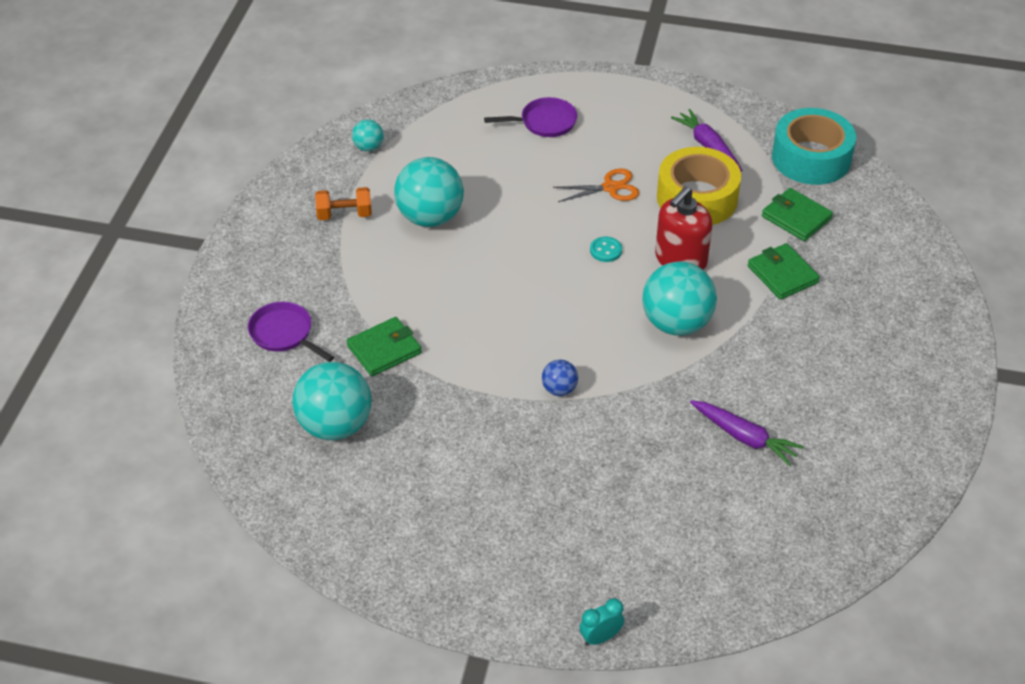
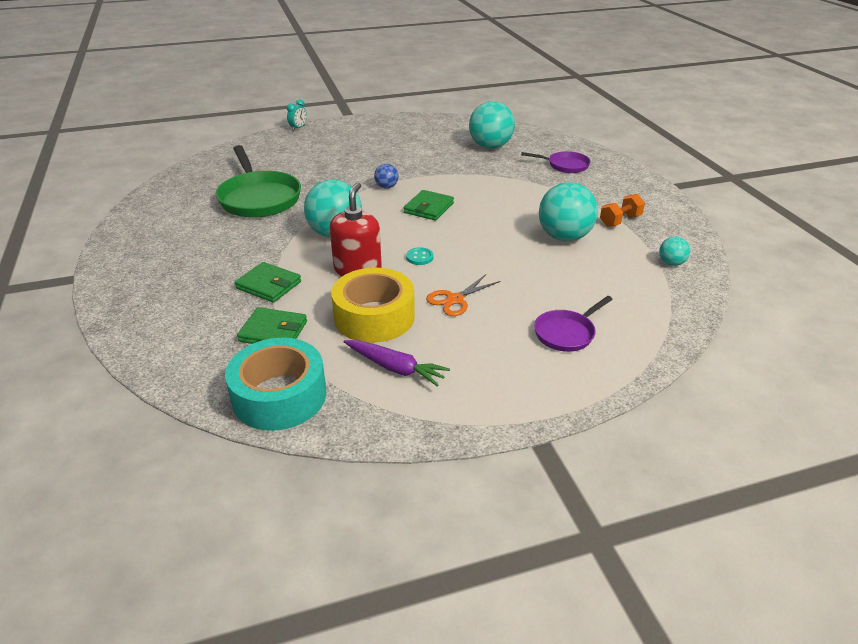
camera: 150 degrees right, 10 degrees down
(384, 349) = (503, 175): green wallet -> green wallet (428, 208)
(744, 437) = (259, 198): purple carrot -> green pan

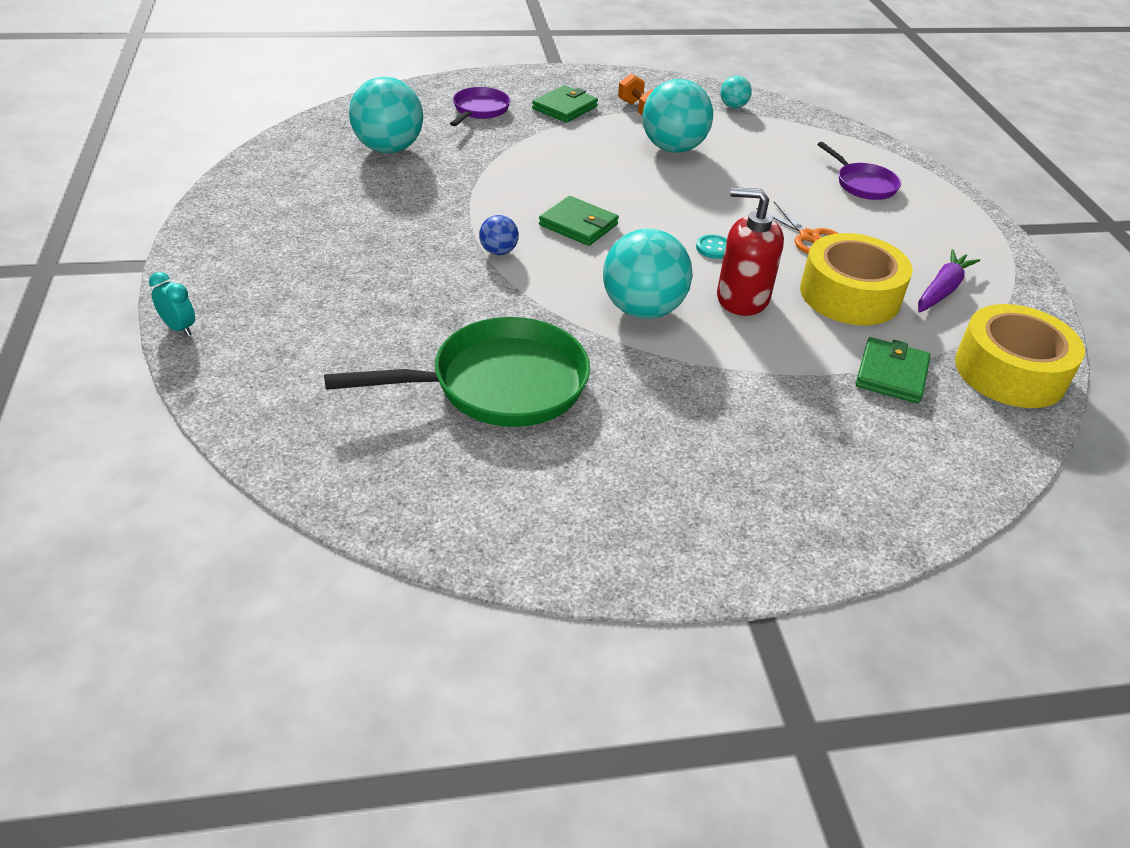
camera: 85 degrees left, 5 degrees up
(269, 285) = (783, 377): green wallet -> green wallet (565, 108)
(279, 396) = (1010, 372): turquoise tape -> yellow tape

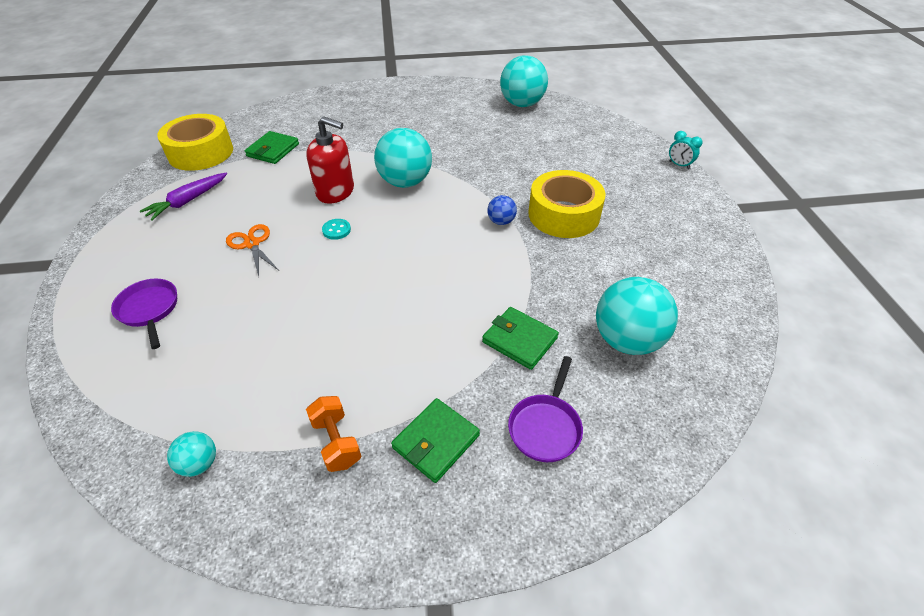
camera: 175 degrees left, 5 degrees up
(499, 385) = (492, 141): green pan -> none
(578, 225) = (439, 248): green wallet -> green wallet (519, 340)
(673, 148) = (322, 359): turquoise ball -> turquoise ball (522, 104)
(849, 295) = (258, 196): yellow tape -> yellow tape (563, 215)

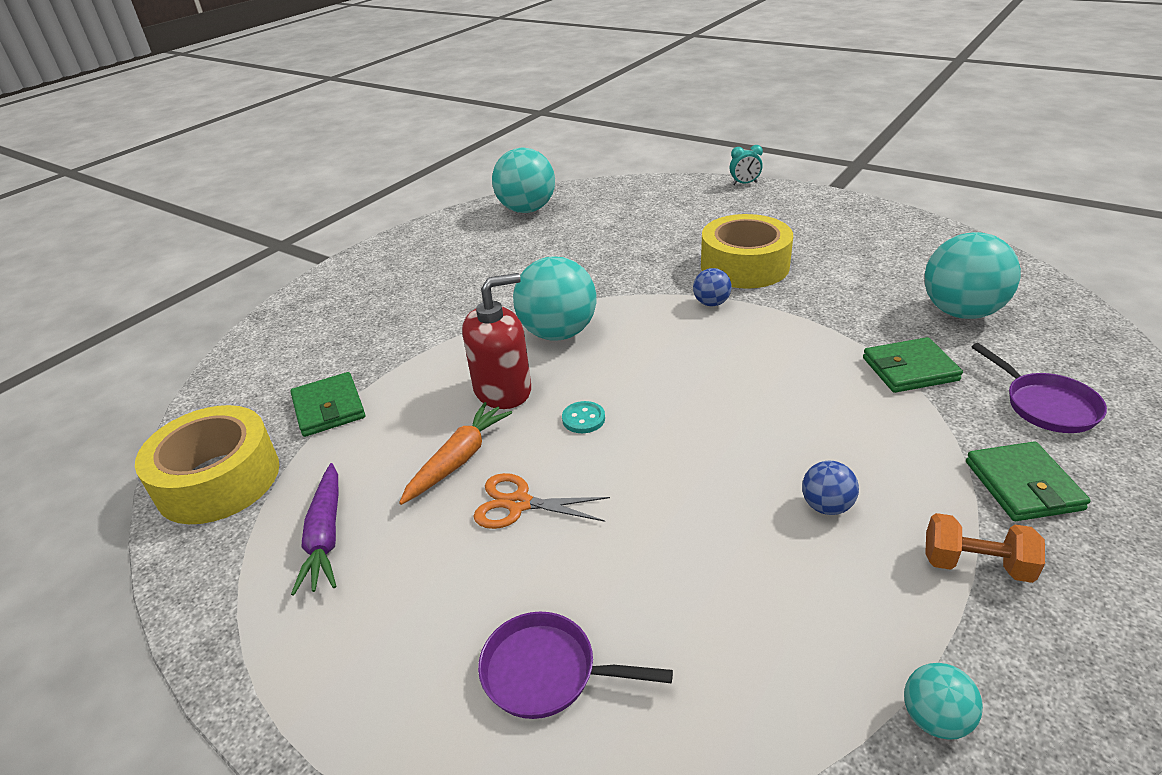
camera: 45 degrees left, 10 degrees down
(268, 208) = (458, 459): none -> orange carrot
(339, 356) = (826, 506): none -> blue ball

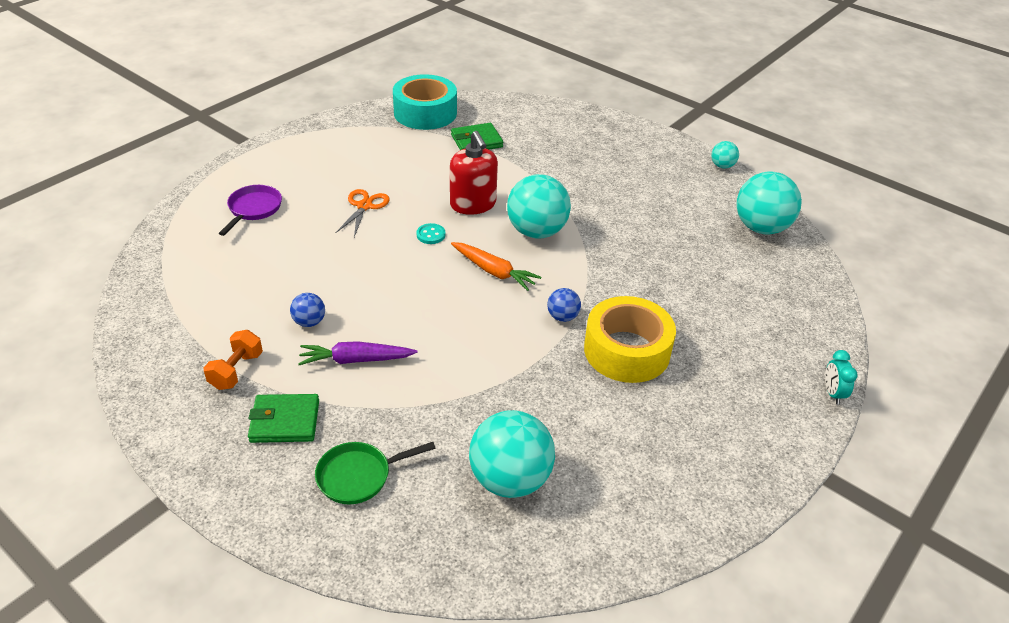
camera: 90 degrees right, 5 degrees up
(218, 479) = (425, 113): yellow tape -> turquoise tape
(325, 536) = (368, 147): purple carrot -> purple carrot (356, 360)
(458, 459) = (410, 186): orange carrot -> orange carrot (494, 271)
(909, 369) = (433, 410): green wallet -> none
(934, 719) = (163, 321): turquoise ball -> turquoise ball (722, 166)
(1046, 405) = (358, 476): purple pan -> green pan

